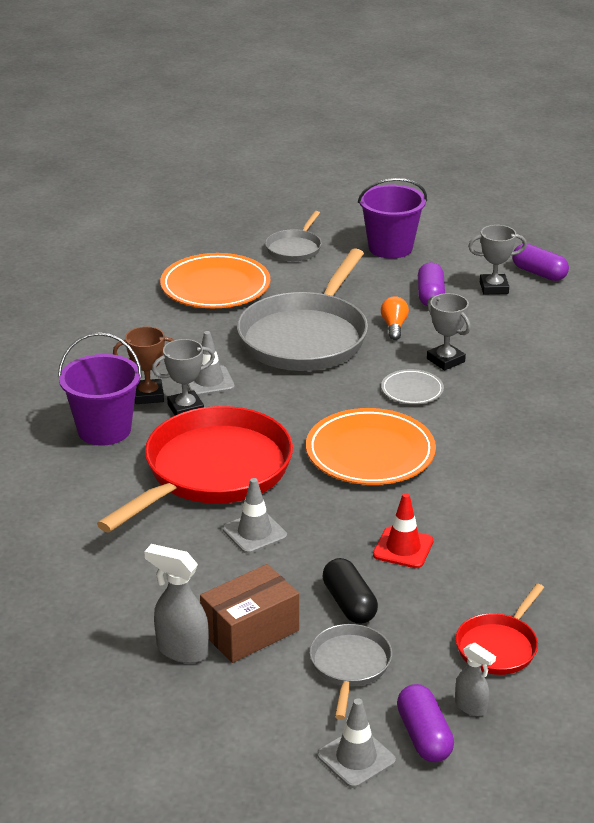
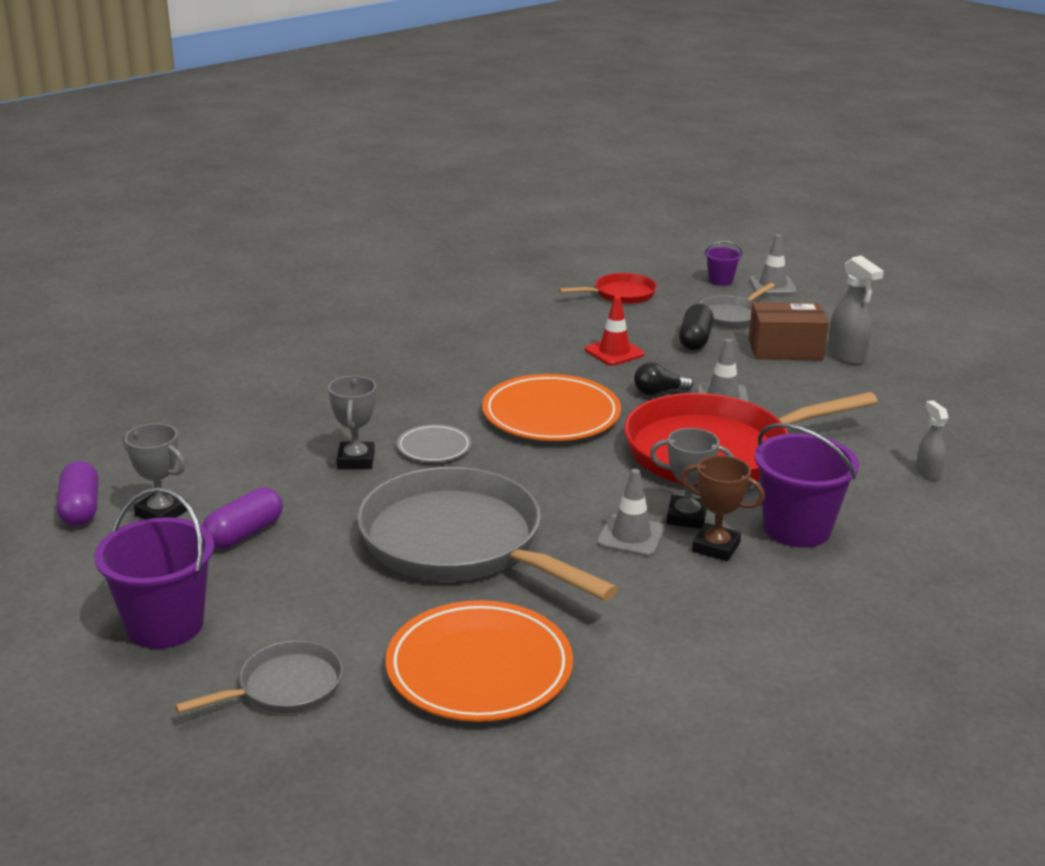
camera: 145 degrees left, 5 degrees down
(306, 337) = (459, 543): grey pan -> grey pan turned 105 degrees counterclockwise
(314, 515) = (658, 392): none -> black light bulb
(394, 326) = (346, 515): orange light bulb -> none
(424, 736) = (720, 281): purple capsule -> purple bucket
(471, 707) = (676, 281): grey spray bottle -> grey spray bottle (927, 472)

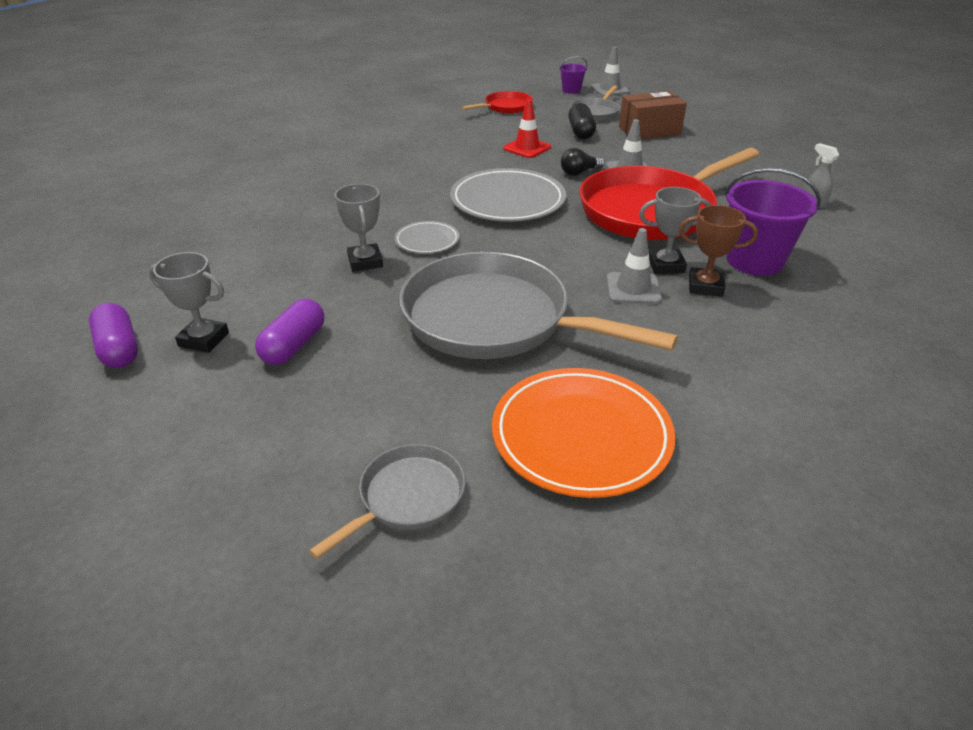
camera: 15 degrees left, 10 degrees up
(165, 625) = (254, 454): purple bucket -> none
(551, 414) = (507, 201): orange plate -> grey plate
(846, 356) = (695, 130): grey spray bottle -> none

